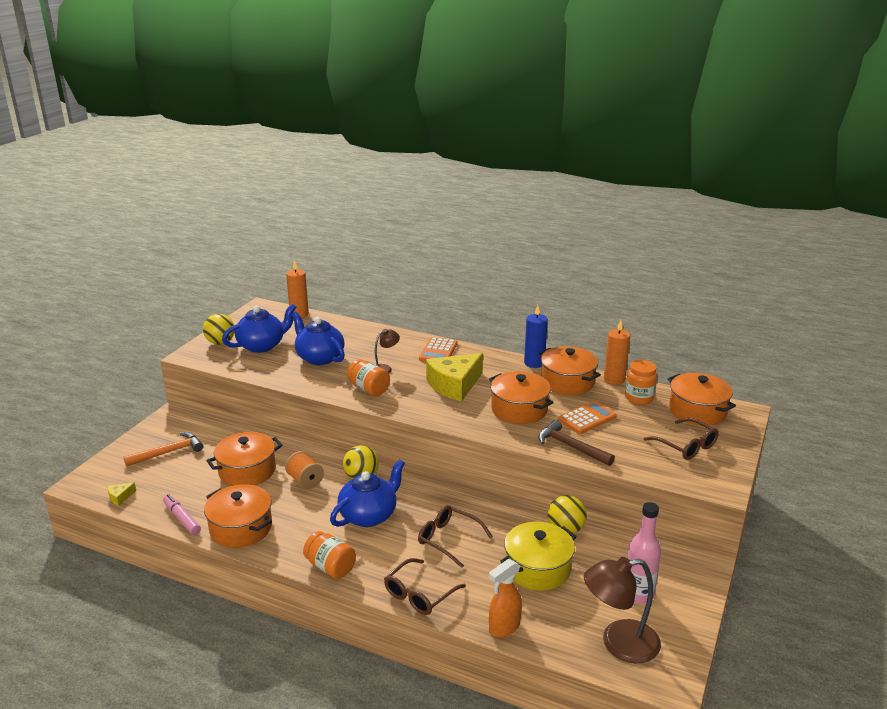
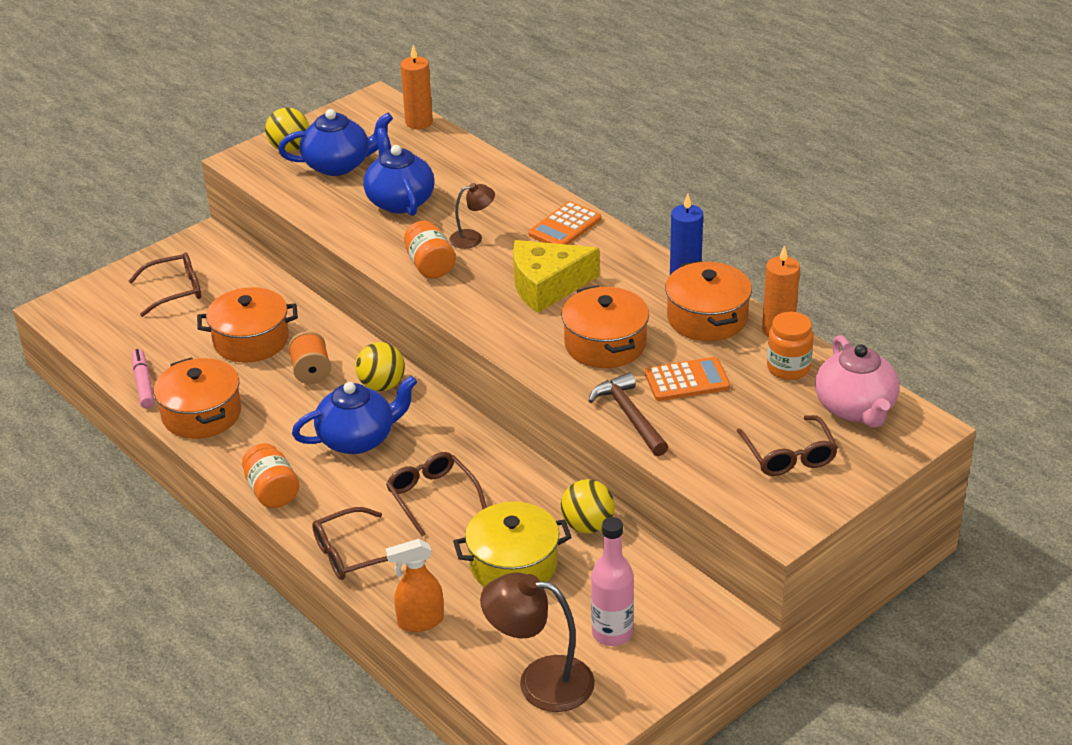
camera: 25 degrees right, 10 degrees up
(120, 497) = (91, 337): yellow cheese -> none
(168, 452) = (174, 291): orange hammer -> brown glasses
(697, 411) = (856, 408): orange pot -> pink teapot

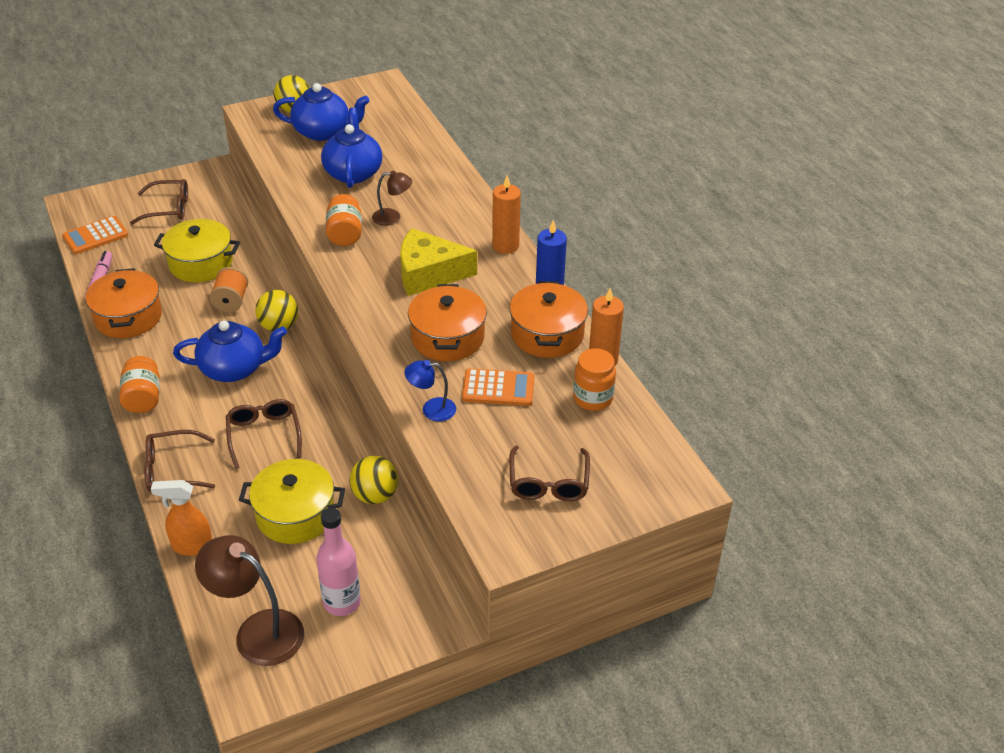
camera: 15 degrees right, 5 degrees up
(251, 340) = (201, 263): orange pot -> yellow pot
(419, 122) = (407, 109): orange candle -> orange candle (505, 246)
(565, 227) = (473, 224): orange calculator -> orange calculator (95, 236)
(630, 416) = (431, 409): brown hammer -> blue lamp
(856, 408) = (632, 452): pink teapot -> none

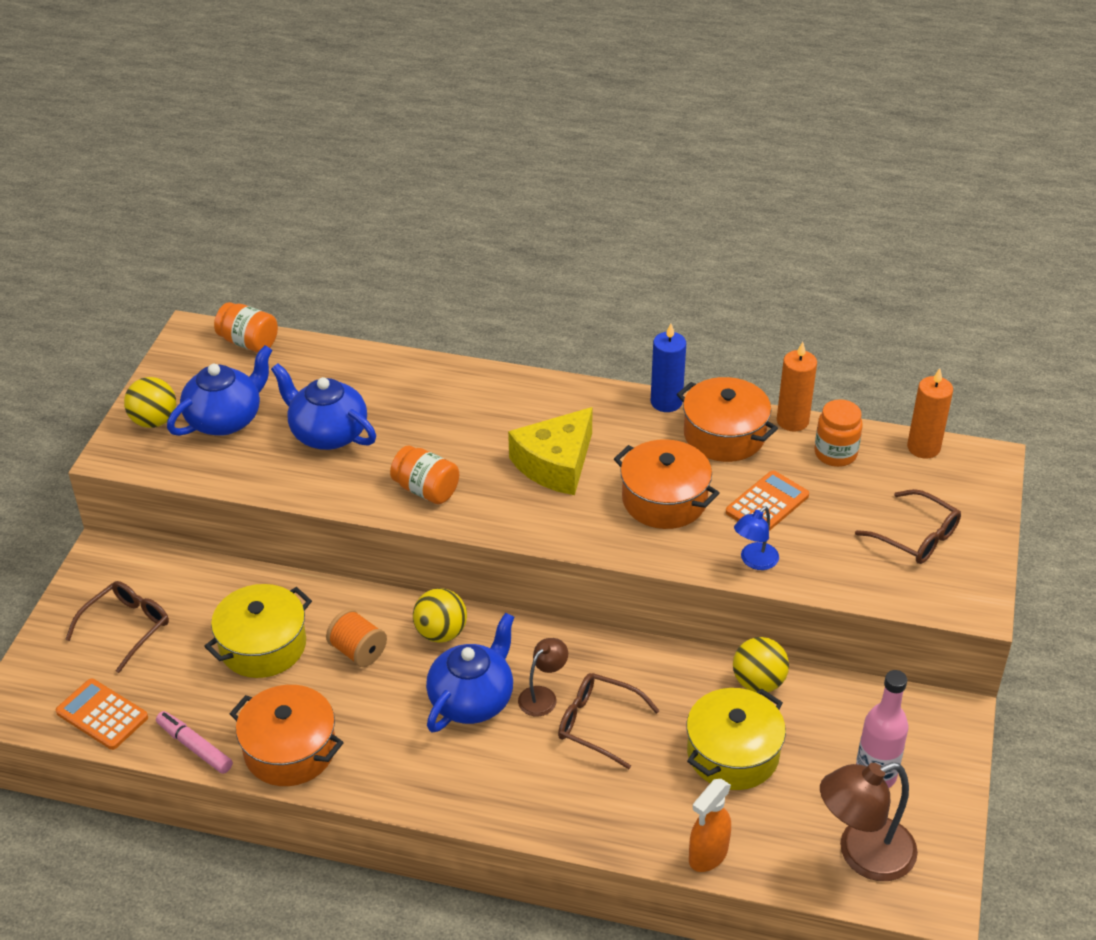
camera: 50 degrees left, 0 degrees up
(95, 236) = (102, 715): orange calculator -> orange calculator turned 120 degrees clockwise
(143, 398) = (443, 797): orange jar -> orange jar (249, 342)
(173, 469) = (581, 821): brown glasses -> none
(392, 217) = (438, 444): brown lamp -> brown lamp (543, 696)
(505, 246) = (569, 393): orange candle -> orange candle (923, 447)

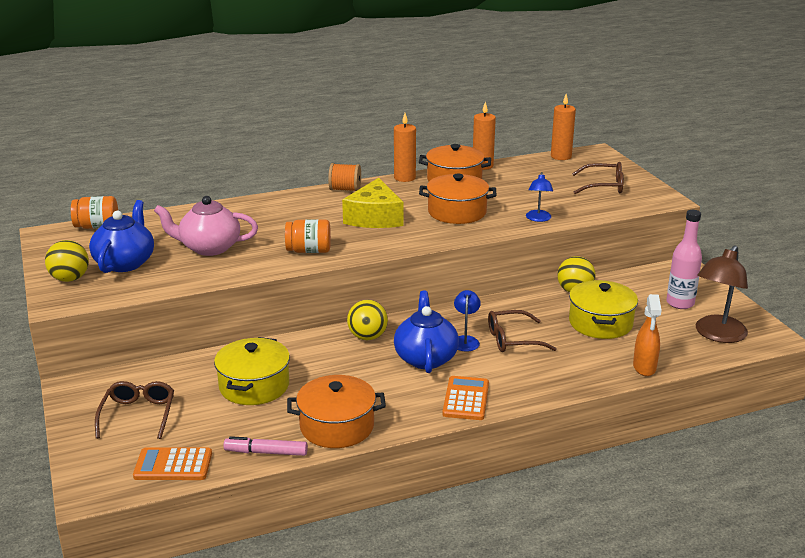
camera: 35 degrees left, 15 degrees down
(327, 433) = (209, 248): blue teapot -> pink teapot
(358, 651) = (324, 364): orange spool -> orange spool (345, 189)
(543, 696) = (465, 340): brown lamp -> blue lamp
(666, 402) = (404, 178): blue candle -> orange candle
(767, 504) = (513, 197): orange calculator -> orange calculator (466, 399)
(835, 454) = (521, 170): orange jar -> none

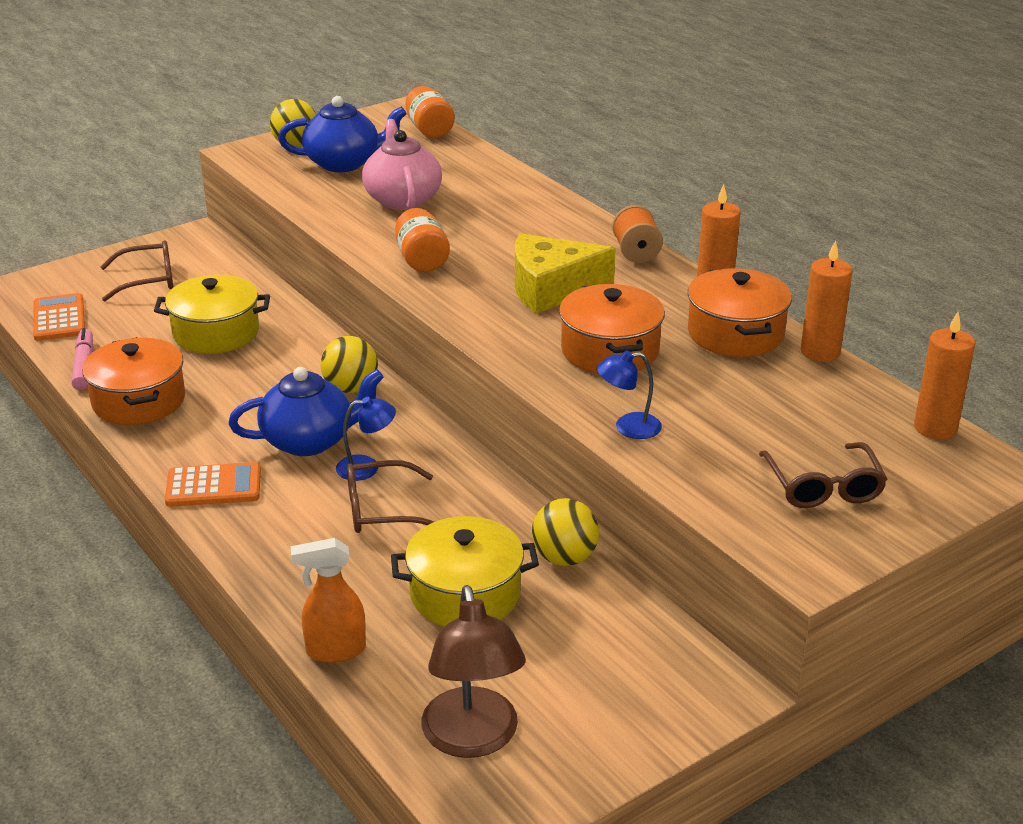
camera: 75 degrees right, 5 degrees up
(513, 339) = (382, 510): brown glasses -> brown glasses turned 75 degrees counterclockwise
(680, 303) = (576, 688): pink bottle -> none
(717, 335) = (473, 739): brown lamp -> brown lamp turned 120 degrees counterclockwise

